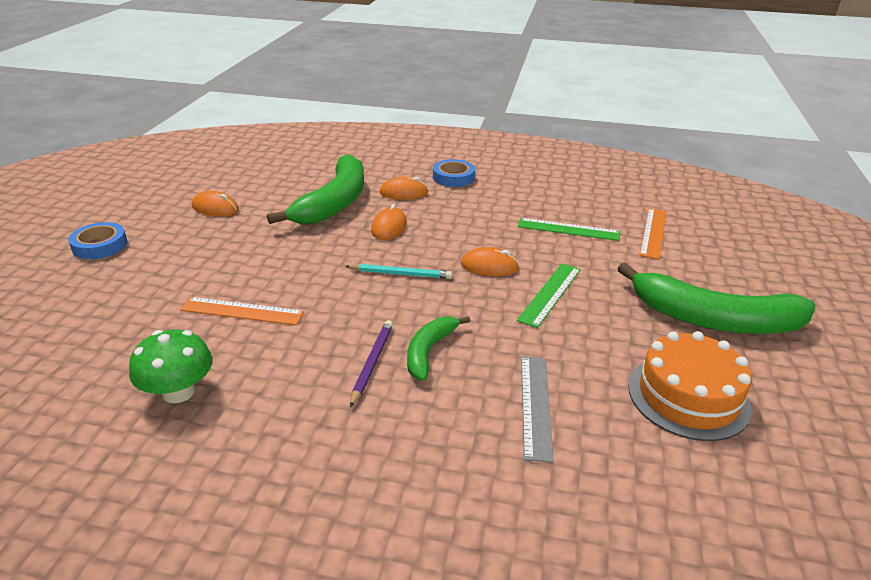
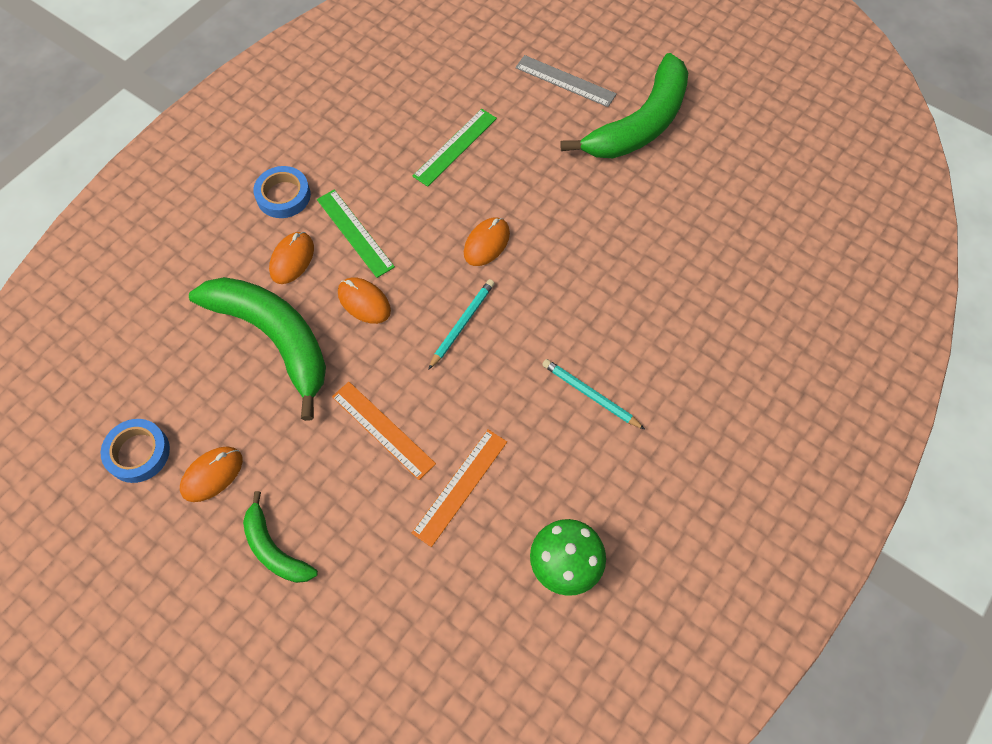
camera: 65 degrees left, 30 degrees up
(100, 245) = (238, 625): blue tape -> blue tape (138, 453)
(372, 363) = (590, 395): purple pencil -> turquoise pencil
(429, 351) = (593, 345): green banana -> green banana (274, 549)
(535, 405) = (688, 298): grey ruler -> grey ruler (565, 81)
(550, 294) = (554, 217): green ruler -> green ruler (355, 232)
(653, 232) = (496, 85): orange ruler -> orange ruler (382, 430)
(688, 396) = (716, 196): orange cake -> none

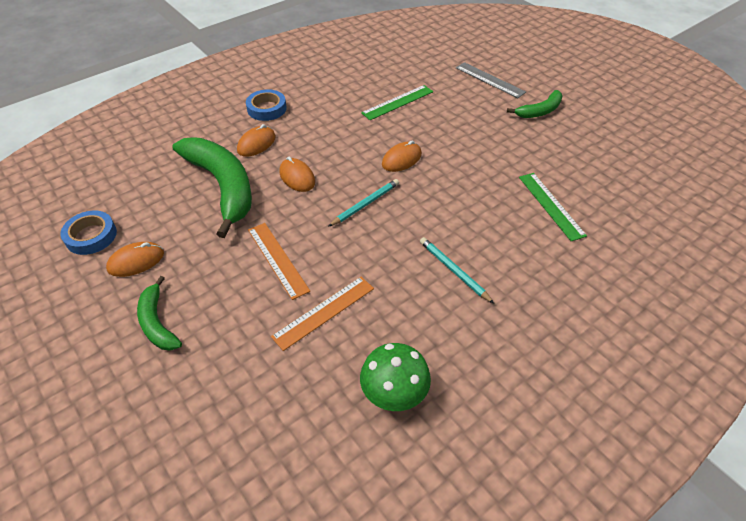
camera: 15 degrees right, 15 degrees down
(355, 232) = (307, 137): green ruler -> green ruler (551, 205)
(640, 124) = (539, 111): green banana -> green banana, size x0.52

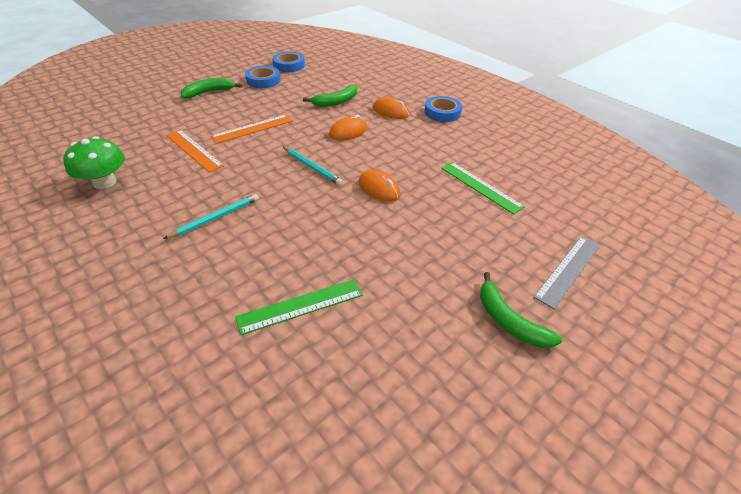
camera: 85 degrees right, 5 degrees down
(136, 261) = (263, 80): orange mouse -> blue tape
(223, 186) = (336, 102): green banana -> green banana, size x0.52

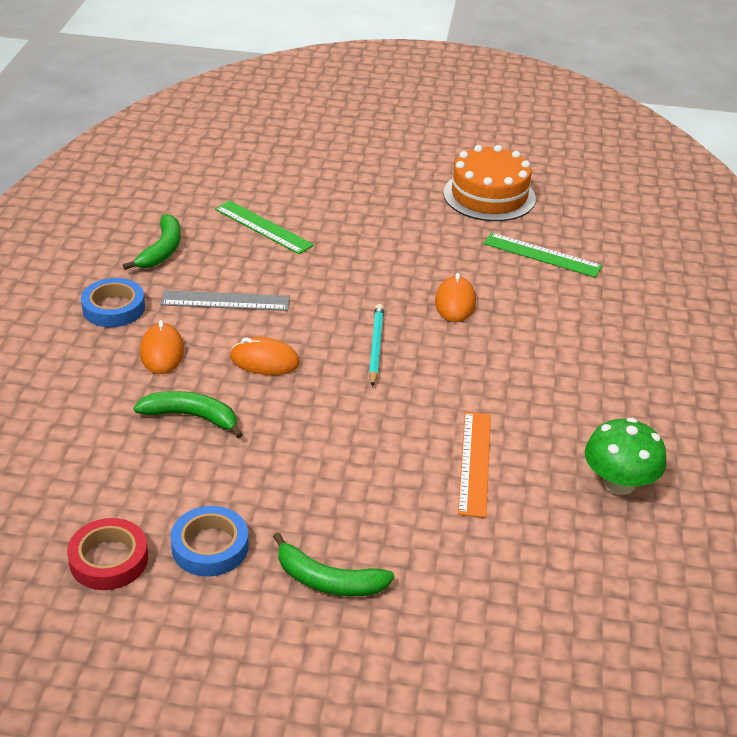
camera: 130 degrees left, 5 degrees down
(215, 218) = (536, 358): turquoise pencil -> none
(253, 128) = (363, 448): orange ruler -> none
(289, 65) = (109, 559): blue tape -> red tape
(379, 188) = (350, 284): orange mouse -> orange mouse (455, 302)
(421, 340) = (489, 196): none -> orange cake
(481, 187) = (263, 227): green ruler -> green ruler turned 60 degrees counterclockwise
(509, 321) = (421, 169): green banana -> green banana (162, 250)
(568, 270) = (330, 158): grey ruler -> grey ruler (225, 301)

